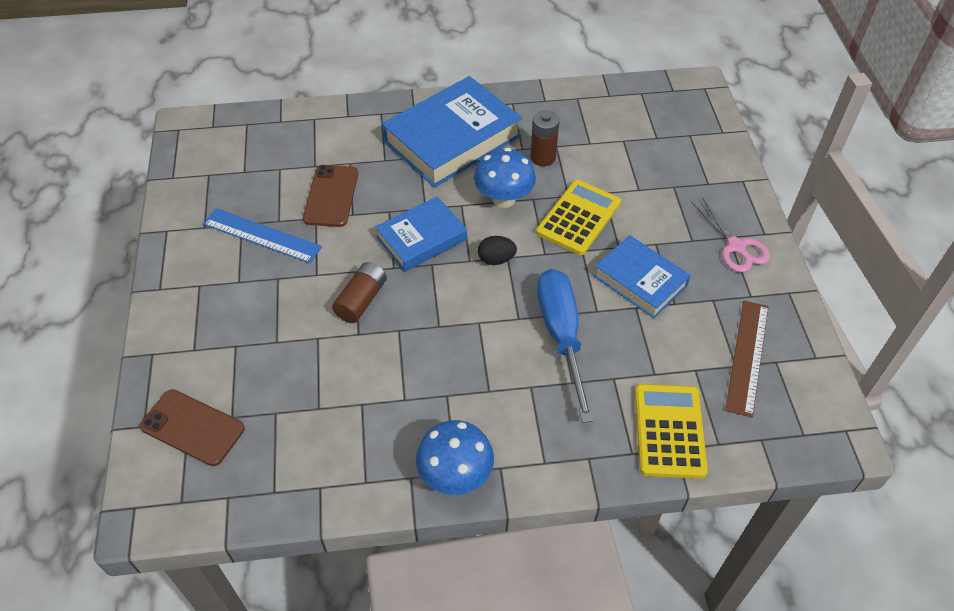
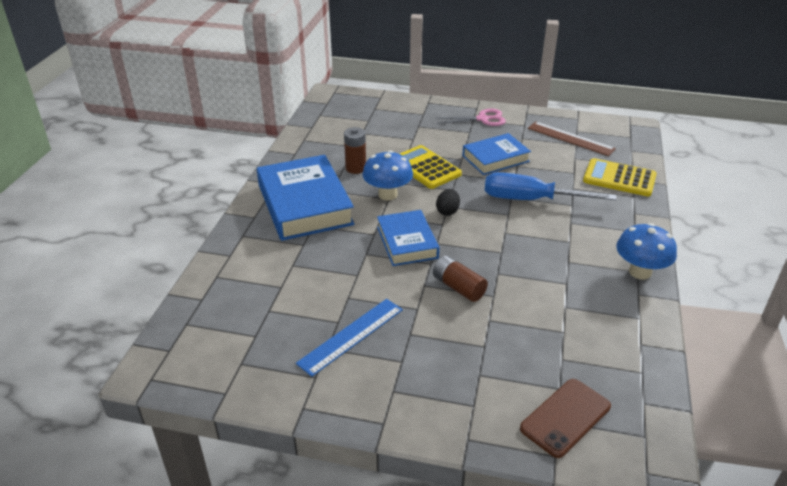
camera: 70 degrees left, 15 degrees down
(331, 196) = (327, 283): brown phone -> none

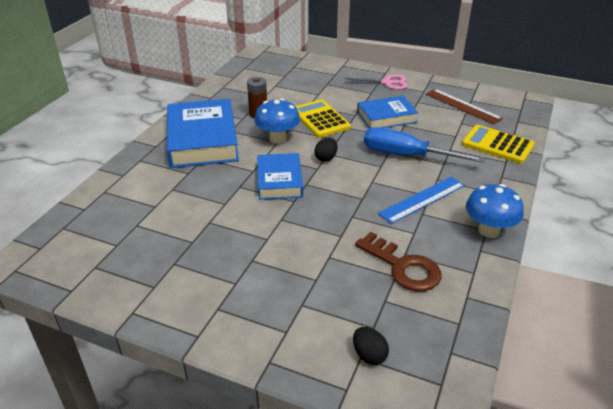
camera: 10 degrees right, 0 degrees up
(351, 336) = (199, 255): blue ruler -> blue ruler (422, 199)
(458, 287) = (311, 224): brown battery -> none
(565, 417) = (369, 355): brown phone -> black egg
(568, 321) = (403, 267): none -> brown key

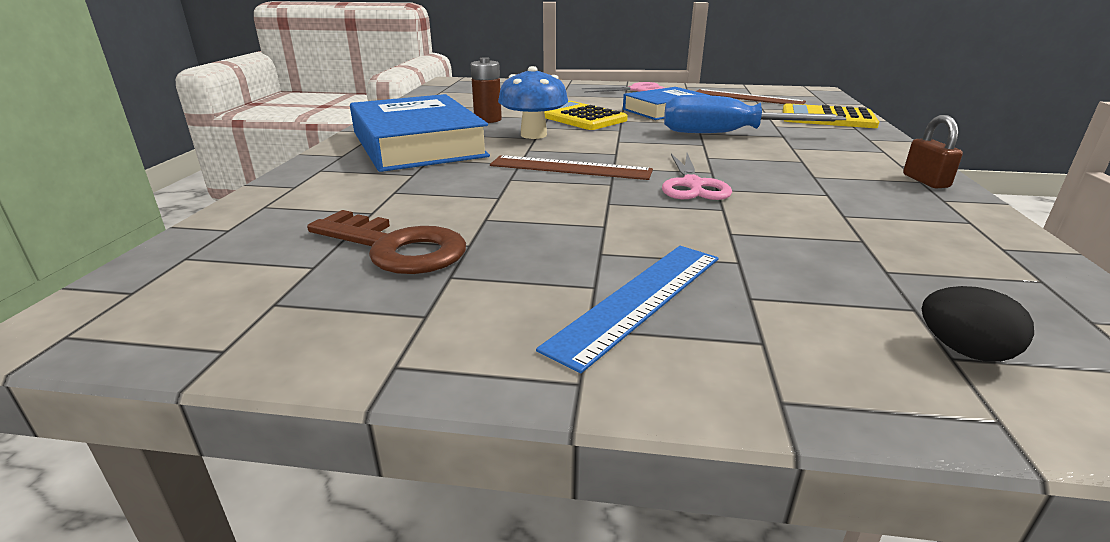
camera: 15 degrees left, 10 degrees down
(279, 181) = (570, 168): blue book -> brown ruler
(326, 158) = (619, 144): black egg -> none
(340, 210) = (692, 185): none -> pink scissors
(403, 267) = (861, 229): brown key -> brown key (396, 248)
(422, 199) = (797, 164): blue ruler -> blue ruler (639, 300)
(489, 230) = (925, 181): blue mushroom -> brown padlock

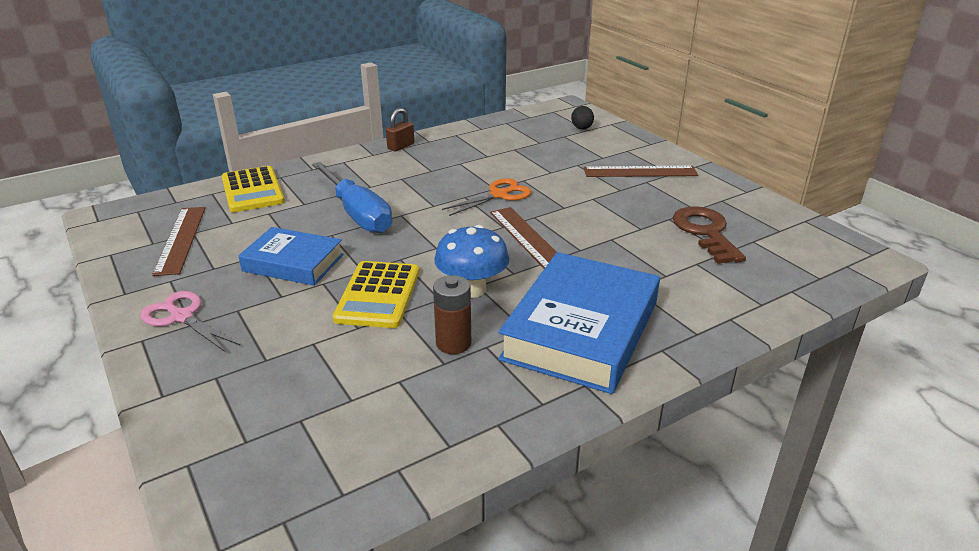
camera: 130 degrees left, 5 degrees up
(639, 300) = (640, 172): blue ruler -> brown ruler
(692, 185) = (499, 195): pink scissors -> orange scissors

